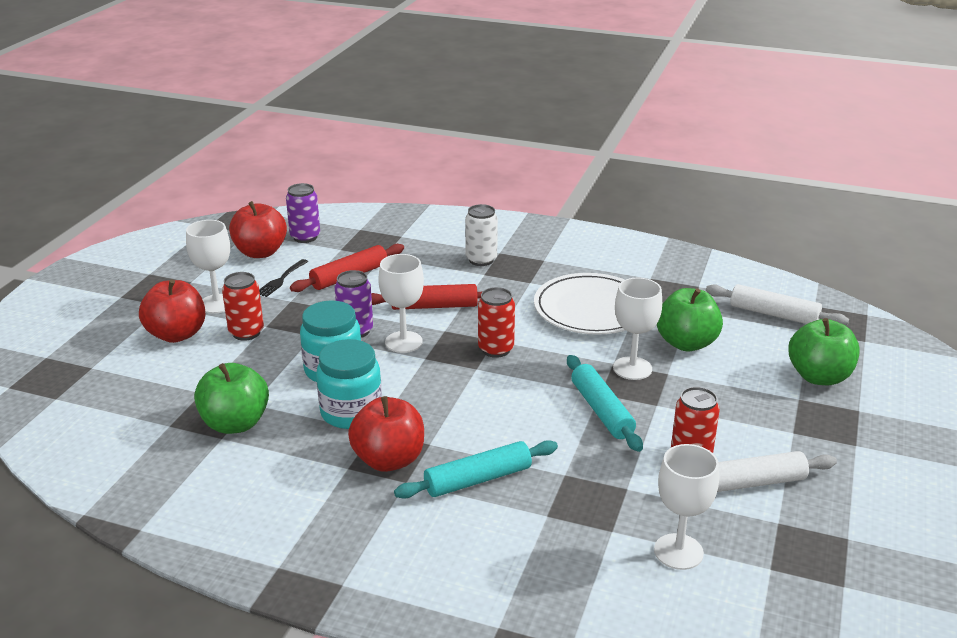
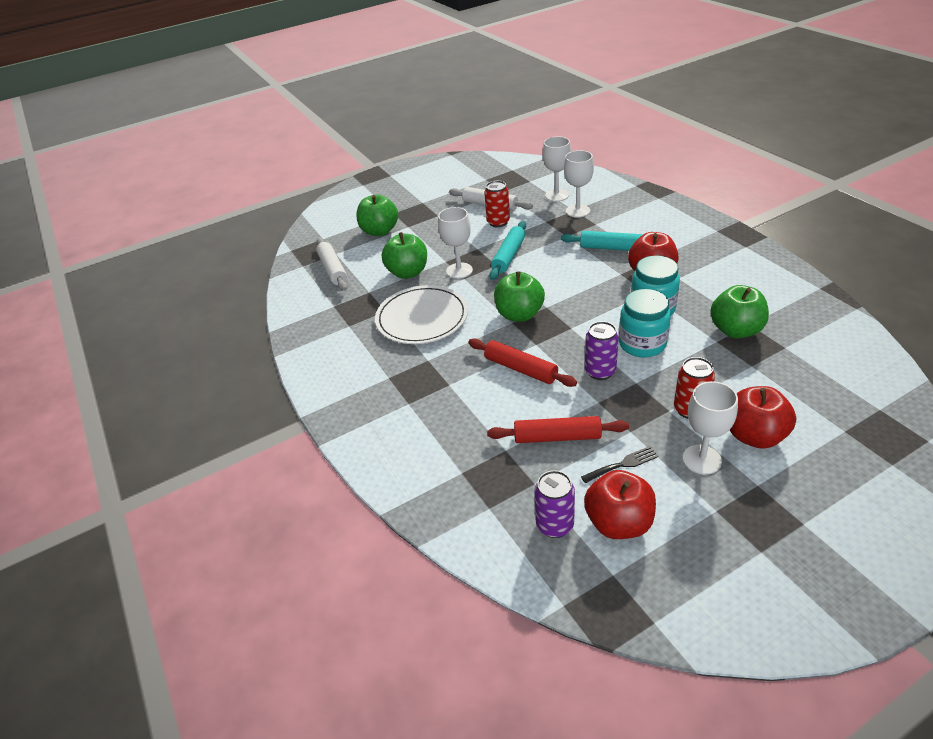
camera: 135 degrees left, 10 degrees up
(403, 342) = (573, 346): white goblet -> white goblet (577, 211)
(481, 260) = (432, 401): white can -> none
(496, 349) = (519, 314): red can -> green apple

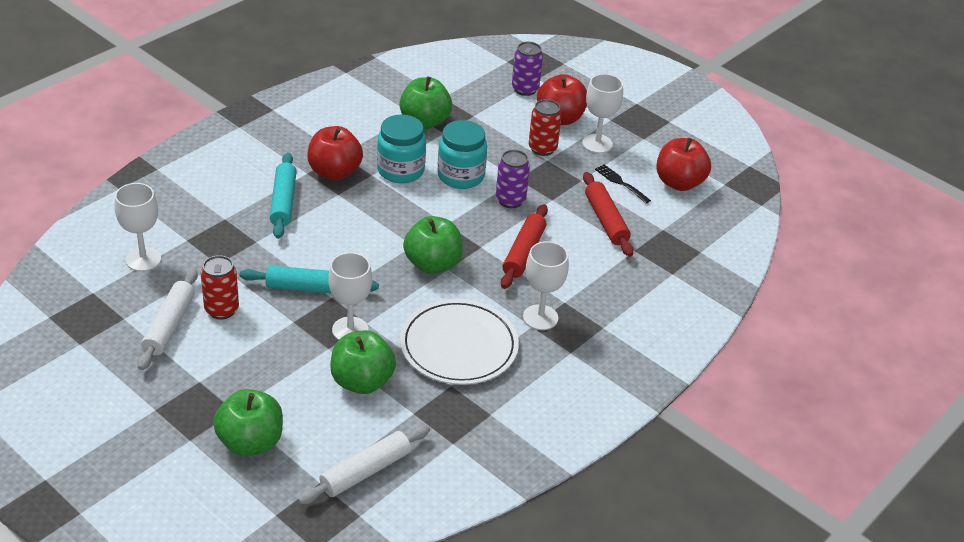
camera: 115 degrees left, 0 degrees up
(554, 525) = (698, 214): purple can -> purple can (525, 89)
(577, 211) = (190, 236): white goblet -> white goblet (540, 317)

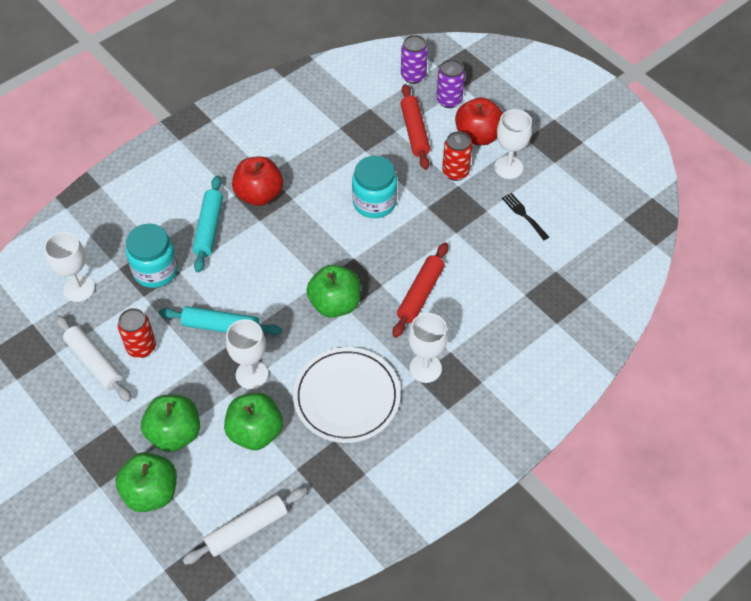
camera: 10 degrees right, 15 degrees up
(169, 325) = (94, 362): white rolling pin -> white rolling pin turned 60 degrees counterclockwise
(400, 170) = (319, 194): turquoise jar -> turquoise jar (155, 270)
(424, 121) = (349, 137): green apple -> green apple (174, 433)
(510, 200) = (416, 232): purple can -> purple can (413, 76)
(605, 220) = (503, 259): red rolling pin -> red rolling pin (414, 131)
(679, 183) = (580, 216): red apple -> none

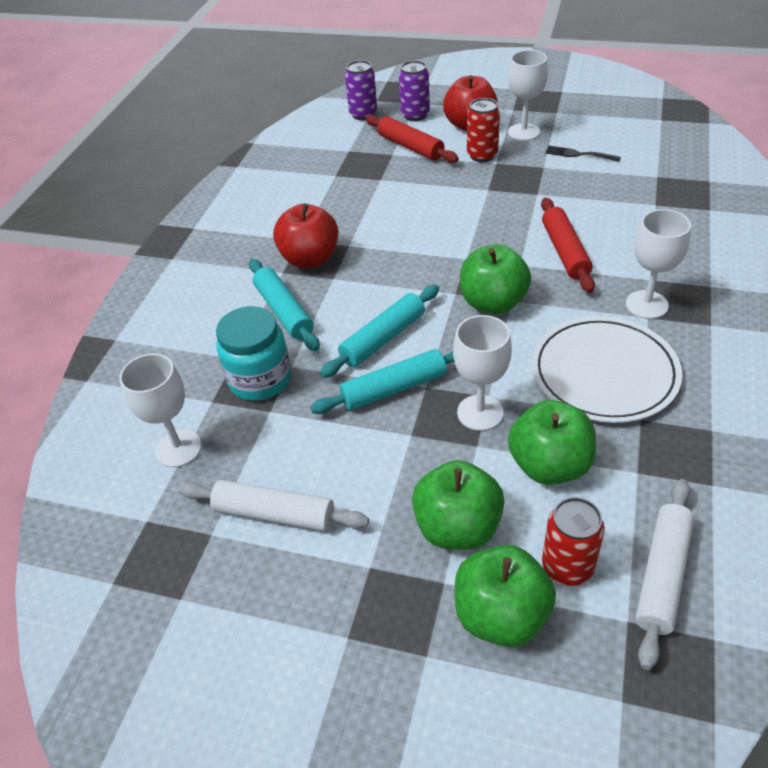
camera: 30 degrees left, 10 degrees down
(141, 347) = (320, 462): red can -> red can (567, 567)
(247, 287) = (383, 338): none -> turquoise rolling pin
(374, 202) = (434, 209): turquoise jar -> none

